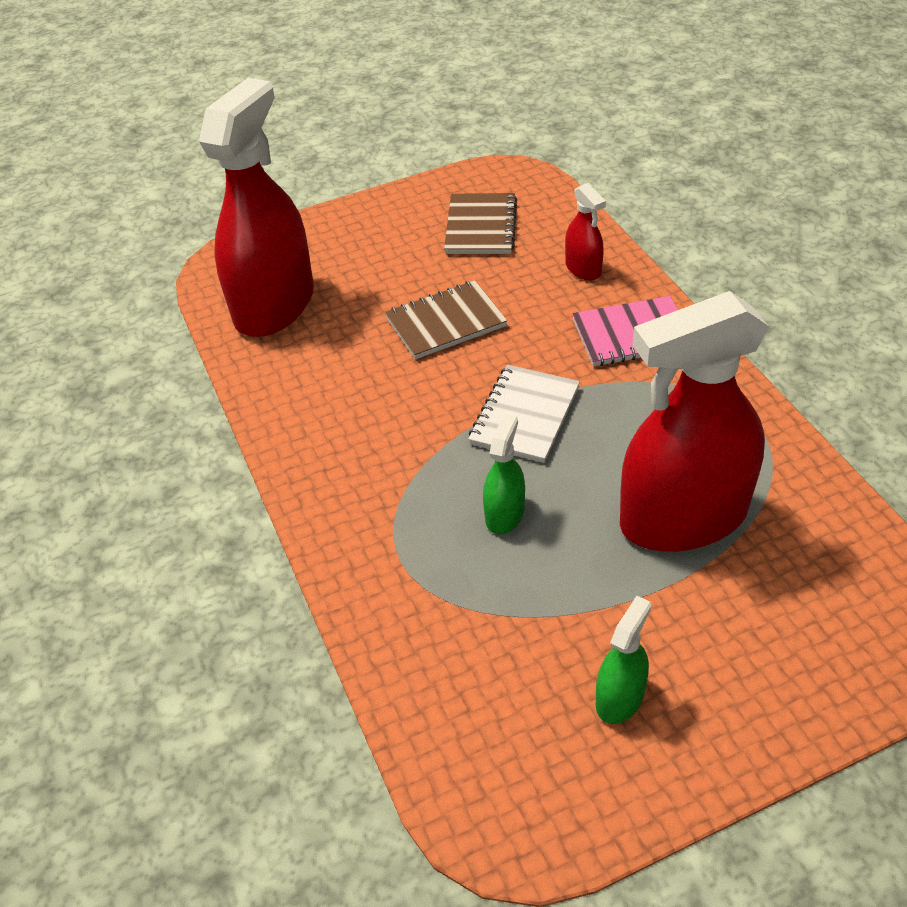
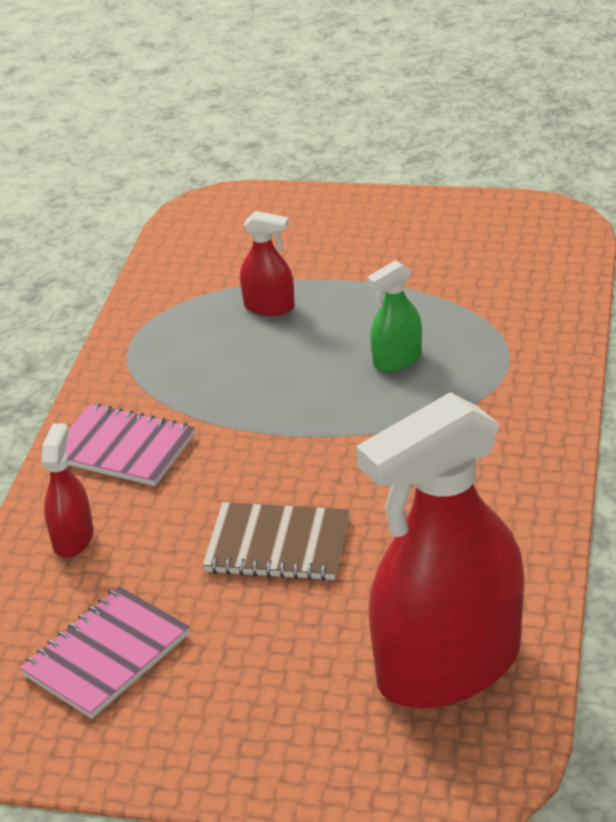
camera: 145 degrees left, 10 degrees down
(481, 227) = (106, 655): brown notebook -> pink notebook
(524, 416) = (302, 422): white notebook -> none
(620, 698) = (428, 242): green spray bottle -> none
(683, 518) = (269, 307): red spray bottle -> red spray bottle, size x0.43

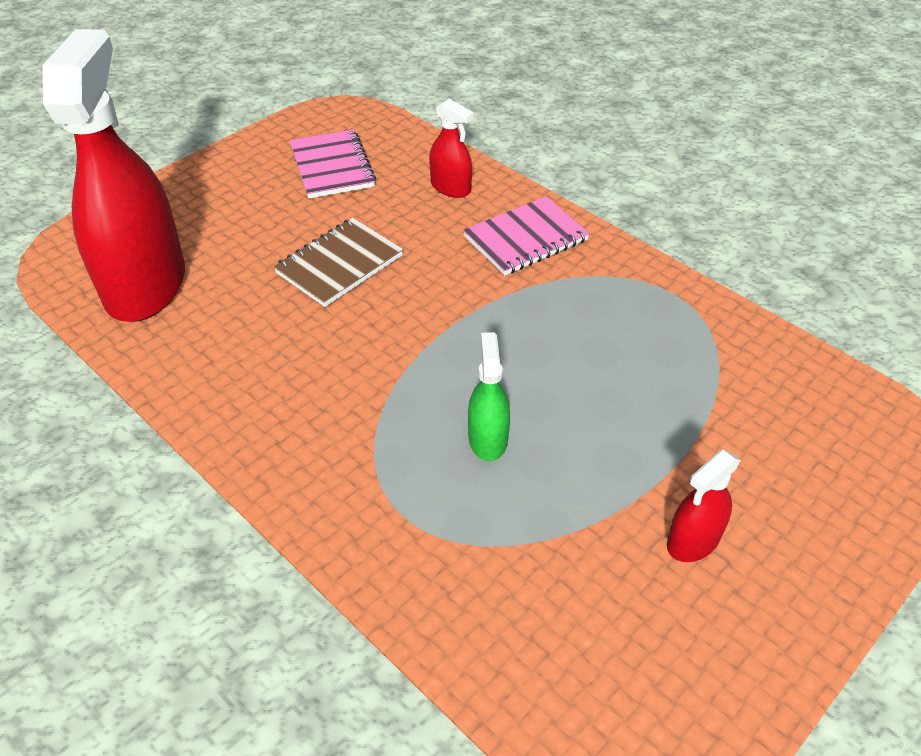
camera: 120 degrees right, 10 degrees up
(269, 307) = (657, 397): red spray bottle -> red spray bottle (693, 540)

